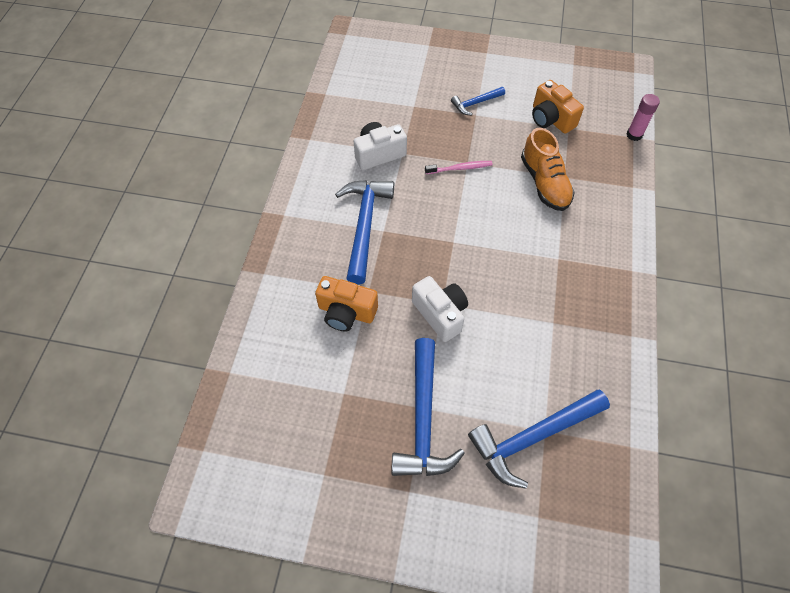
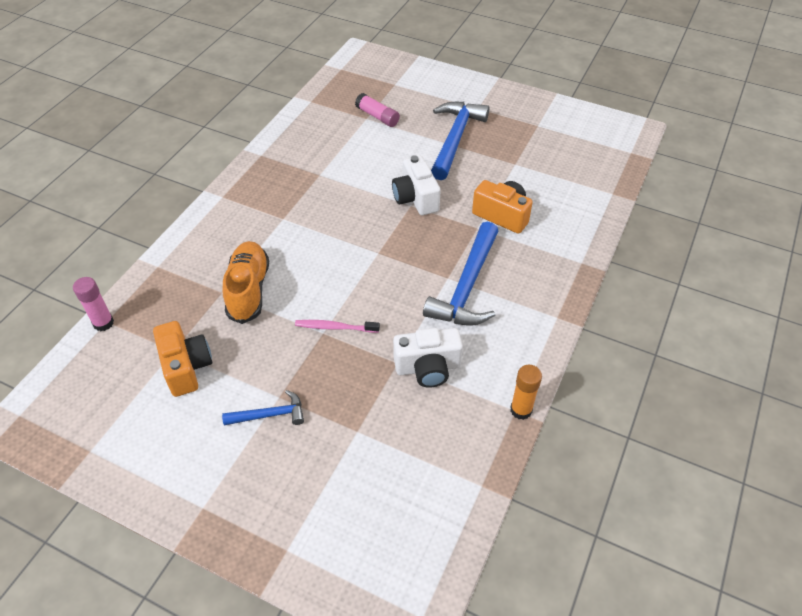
camera: 165 degrees left, 10 degrees down
(305, 140) = (521, 410): none -> orange glue stick
(532, 437) = (377, 116): blue hammer -> pink glue stick

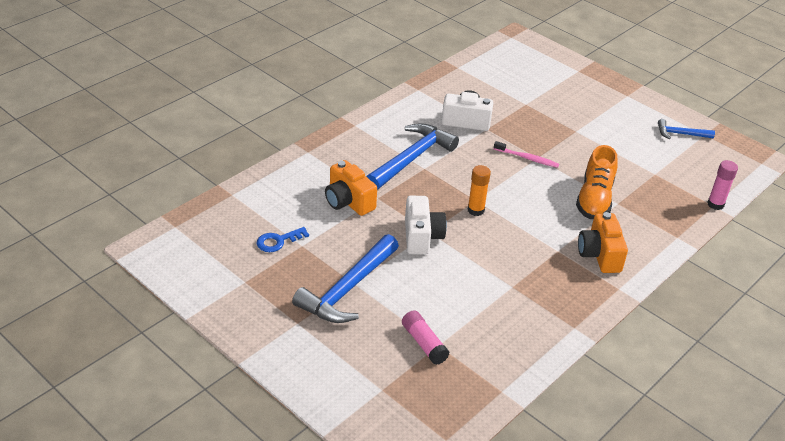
camera: 165 degrees left, 10 degrees down
(186, 367) = (643, 161): orange camera -> orange camera (599, 255)
(270, 415) = (583, 124): blue hammer -> blue hammer (680, 134)
(521, 410) = (414, 88): orange glue stick -> orange glue stick (476, 210)
(537, 162) = (278, 241): none -> blue key

